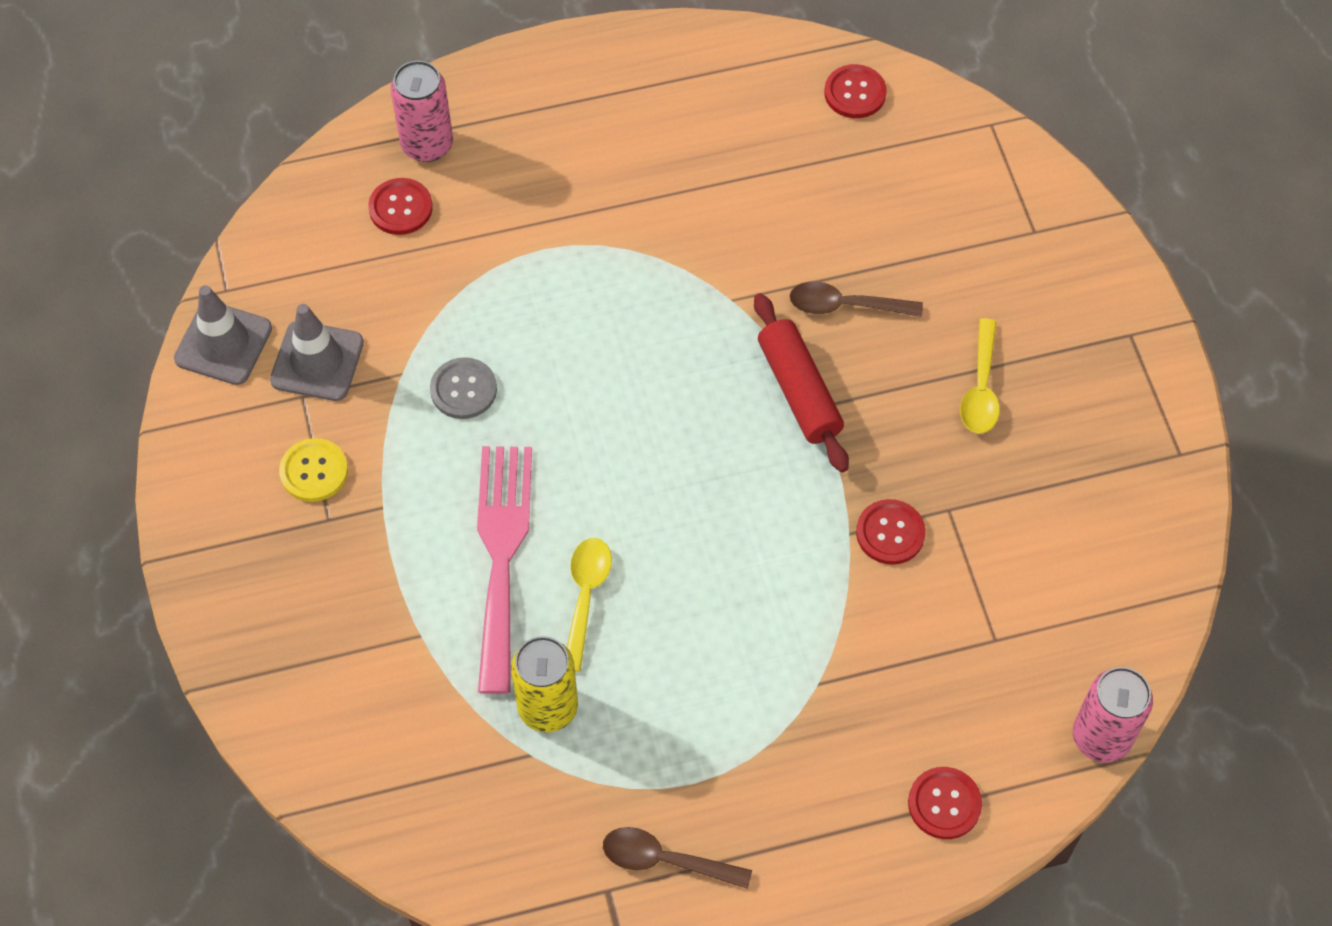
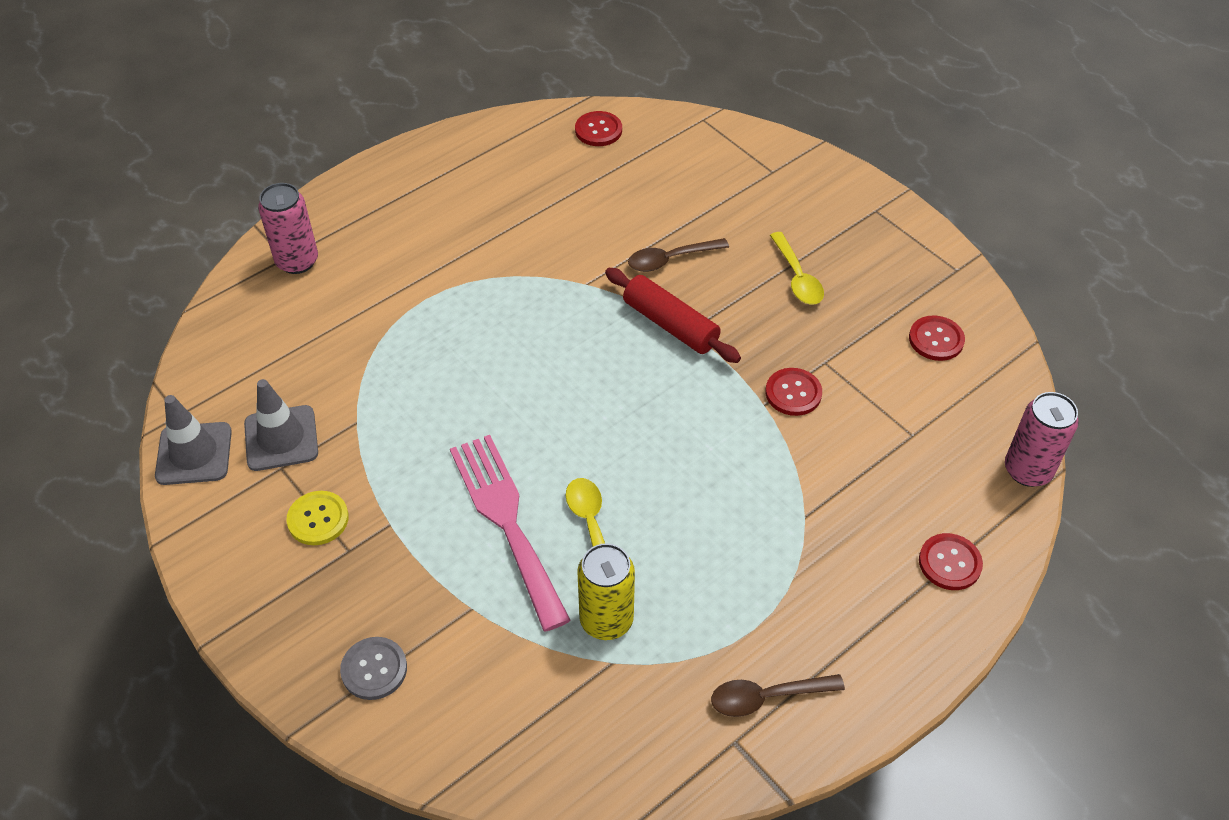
camera: 25 degrees left, 10 degrees down
(400, 208) = (297, 309): red button -> red button (936, 339)
(463, 389) = (413, 415): grey button -> grey button (374, 669)

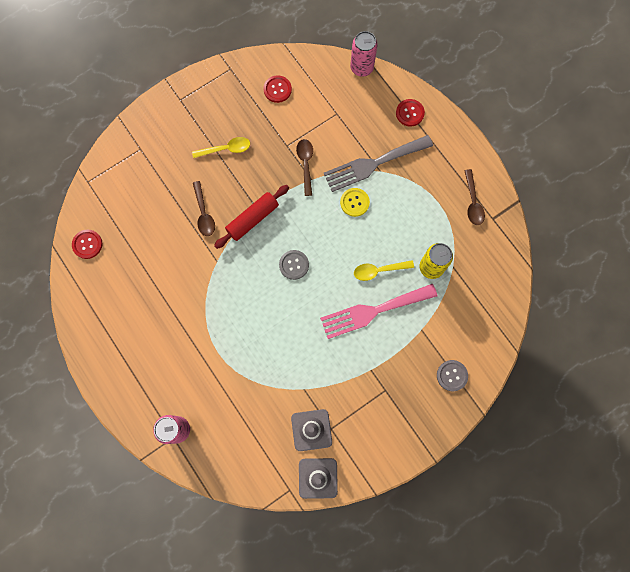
camera: 85 degrees left, 25 degrees up
(318, 519) = (365, 407): yellow button -> yellow button (354, 202)
(589, 390) = (294, 265): none -> grey button
(793, 393) = (305, 164): red button -> brown spoon
(817, 503) = (373, 164): none -> grey fork

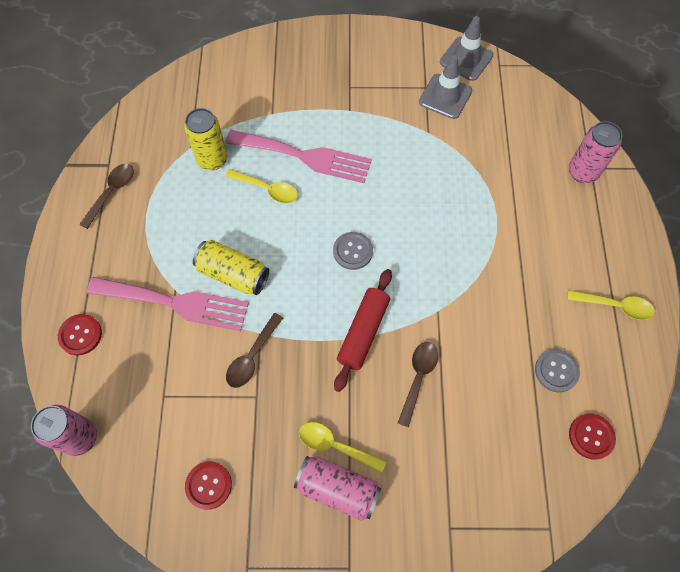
camera: 145 degrees left, 10 degrees down
(109, 337) = (615, 306): none -> yellow spoon
(210, 129) = (337, 489): none -> pink can
(252, 219) = (363, 332): red rolling pin -> red rolling pin turned 60 degrees counterclockwise
(354, 202) = (233, 274): yellow button -> yellow can
(373, 164) = (175, 303): grey fork -> pink fork
(452, 375) = (278, 62): grey button -> grey button (556, 371)

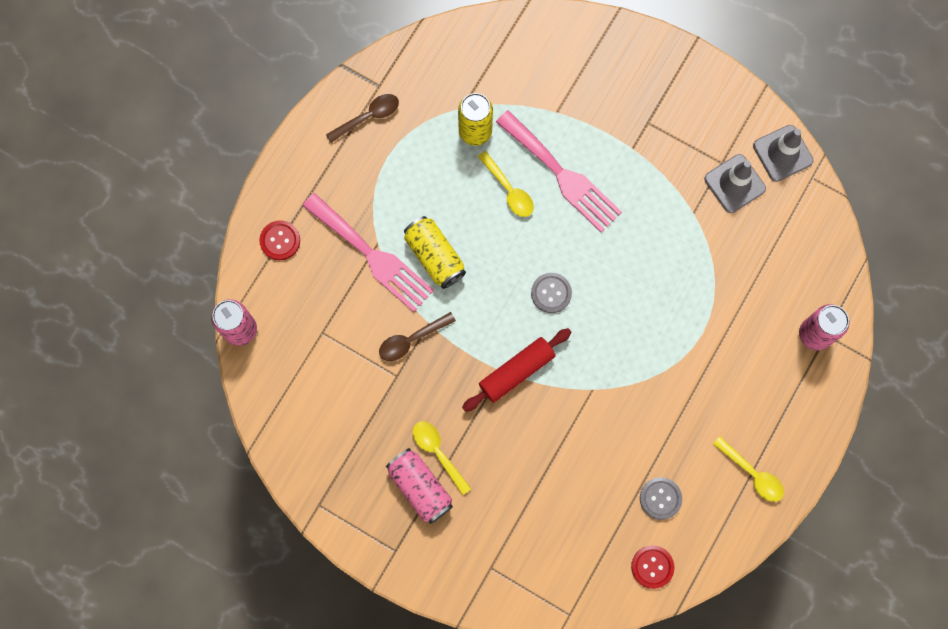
camera: 30 degrees right, 10 degrees up
(208, 485) = (321, 426): red button -> none
(418, 378) = (539, 437): brown spoon -> none

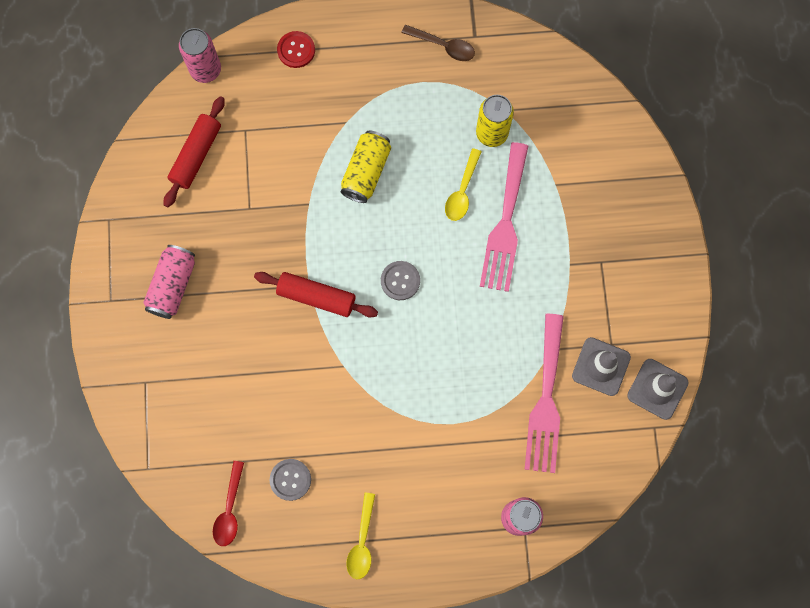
camera: 55 degrees right, 0 degrees up
(314, 389) = (196, 155): none -> red rolling pin
(372, 256) = (333, 125): pink fork -> pink fork (546, 400)
(411, 340) = (286, 200): brown spoon -> none
(438, 452) = (209, 280): yellow spoon -> none
(652, 567) = (230, 510): red button -> red spoon

